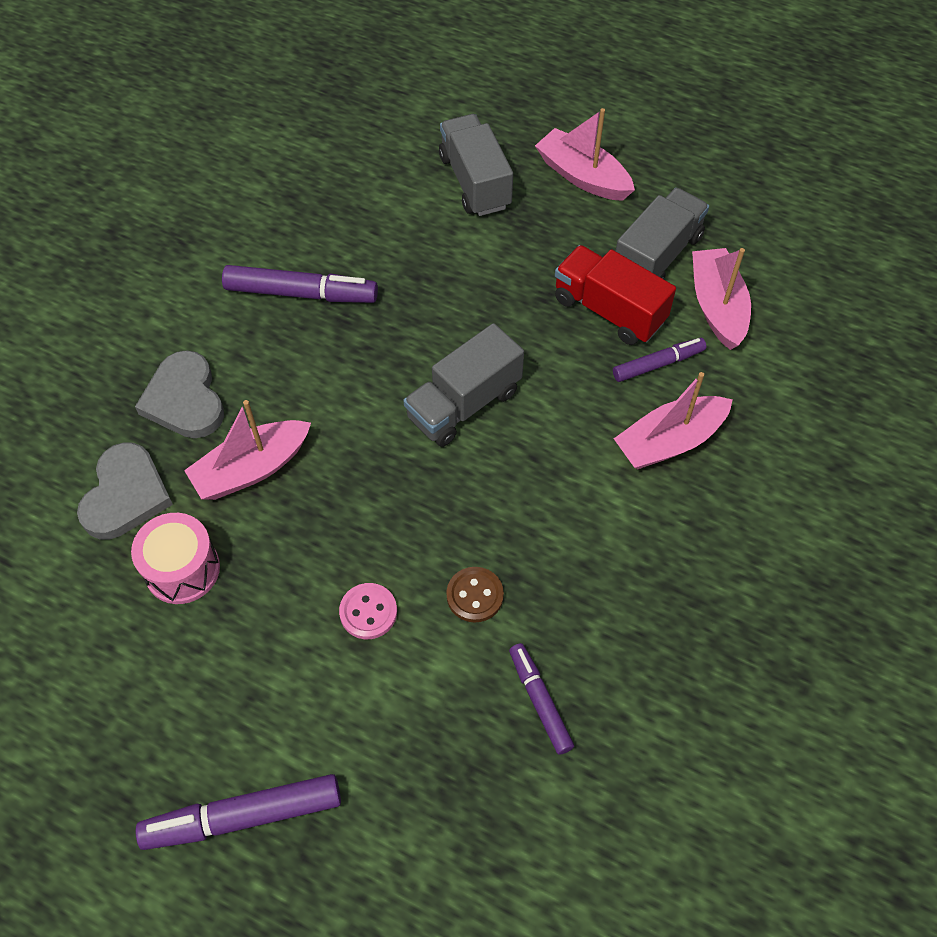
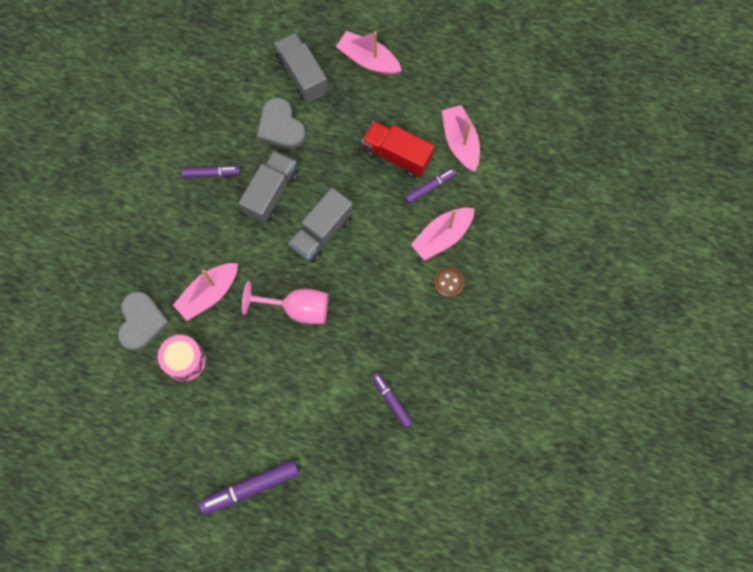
camera: 10 degrees left, 15 degrees up
(185, 399) = (159, 256): grey heart -> grey heart (280, 126)
(301, 293) = (211, 173): purple marker -> purple marker, size x0.62
(368, 612) = (292, 367): pink button -> none
(397, 515) = (297, 308): none -> pink goblet
(475, 595) = (348, 348): brown button -> brown button (448, 282)
(657, 256) = (421, 112): grey truck -> grey truck (271, 193)

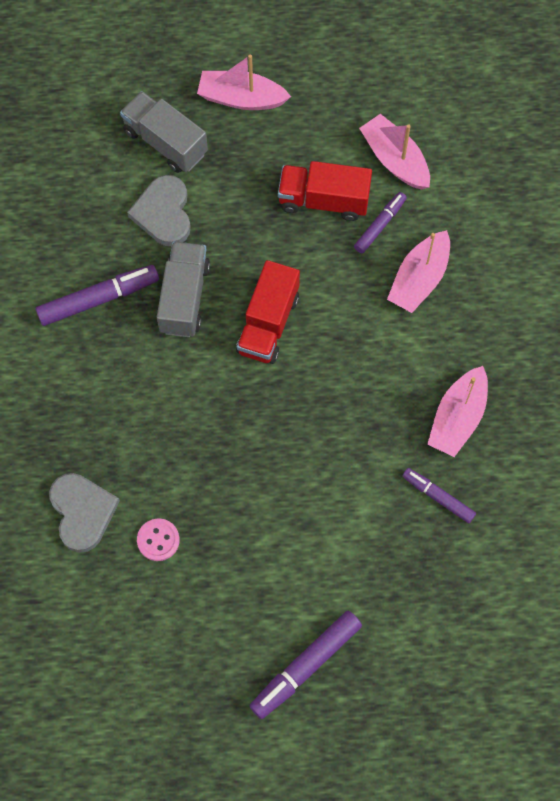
camera: 20 degrees left, 5 degrees down
(185, 360) = (158, 540): pink drum -> pink button
(209, 294) = (155, 447): pink boat -> pink boat (457, 418)
(211, 173) = (98, 299): purple marker -> purple marker, size x1.61
(280, 126) = (163, 213): grey heart -> grey heart turned 45 degrees clockwise
(297, 308) = (275, 426): pink goblet -> none
(322, 232) = (268, 324): grey truck -> red truck
(448, 282) = (449, 331): brown button -> none

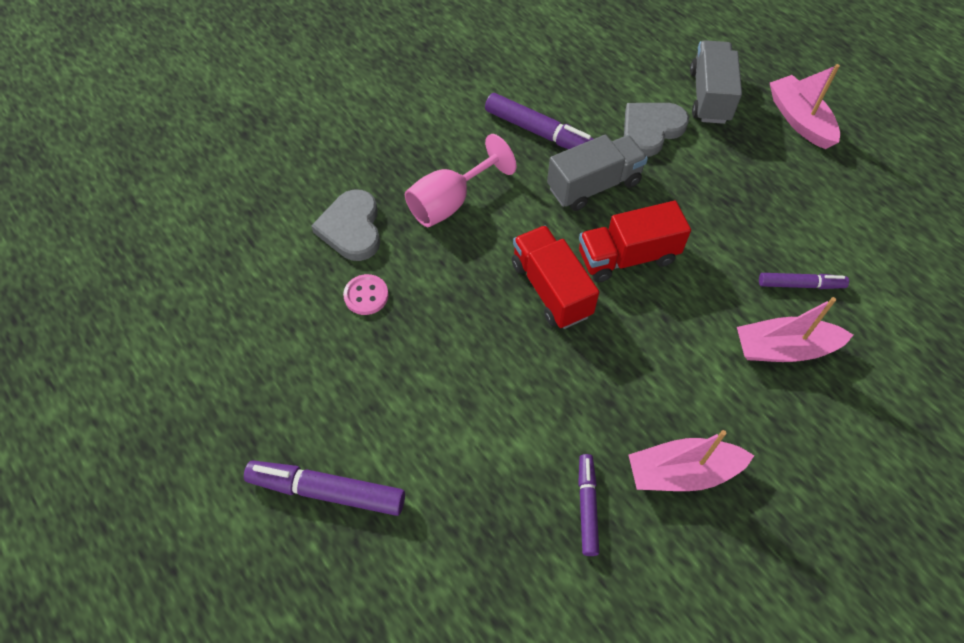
camera: 55 degrees right, 10 degrees down
(82, 512) = (351, 228): grey heart -> grey heart turned 135 degrees clockwise
(115, 418) = (450, 202): none -> pink goblet
(323, 200) = (777, 228): red truck -> red truck (551, 289)
(395, 159) = (871, 258): pink boat -> none

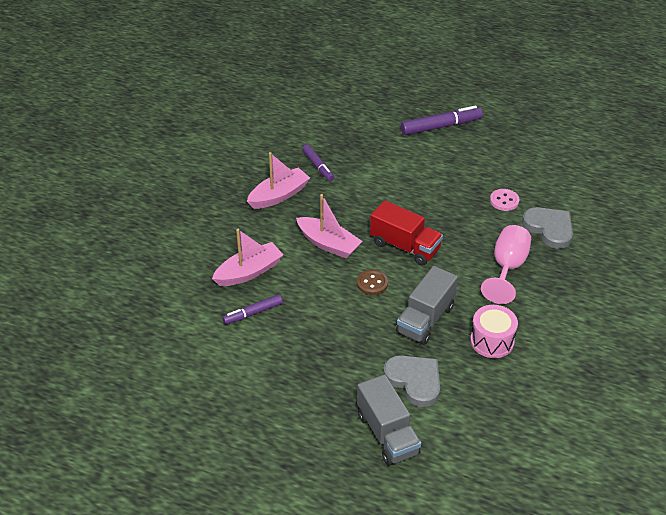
camera: 150 degrees right, 15 degrees down
(540, 133) = (492, 341): purple marker -> pink drum
(627, 257) = (372, 283): red truck -> brown button
(651, 130) = (414, 381): grey heart -> grey heart turned 60 degrees counterclockwise
(799, 120) = (303, 445): pink boat -> pink boat (328, 244)

